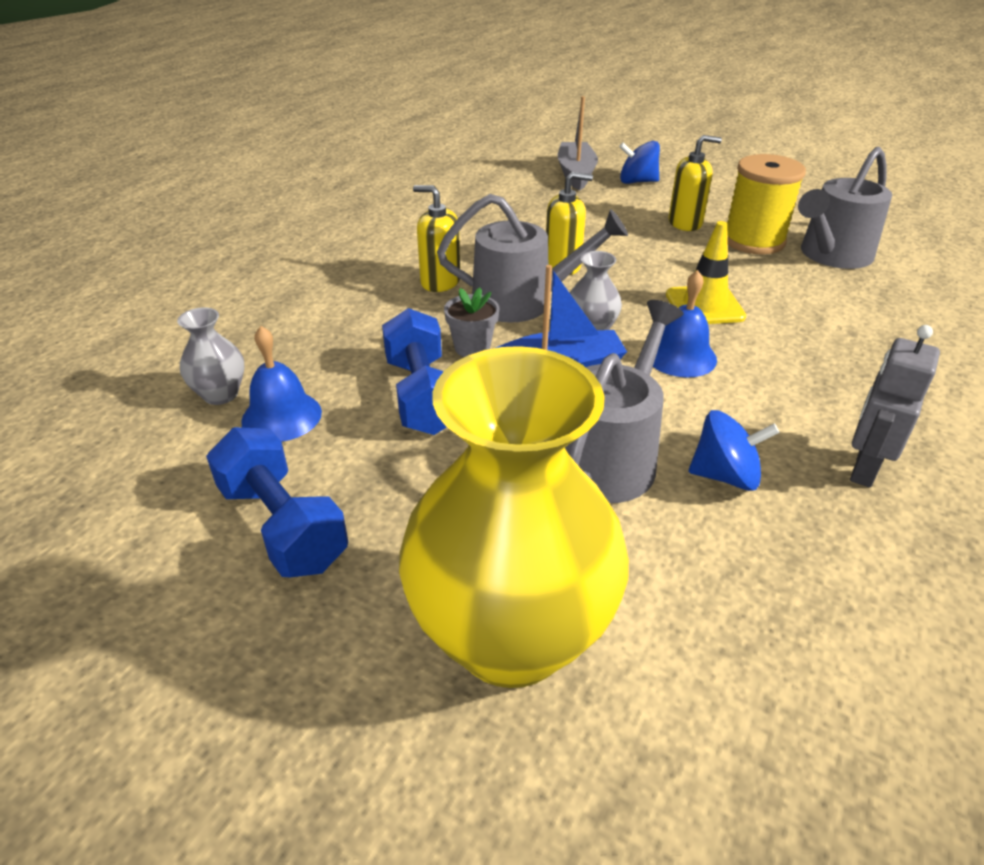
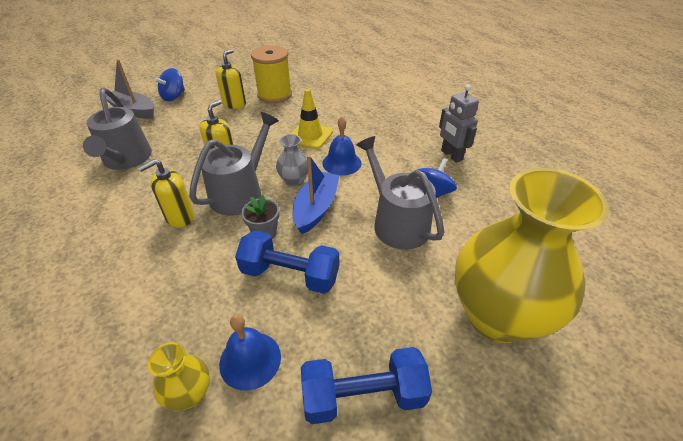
camera: 60 degrees left, 5 degrees up
(220, 394) = (190, 394): grey vase -> yellow vase
(832, 255) = (310, 83): grey watering can -> grey watering can (126, 159)

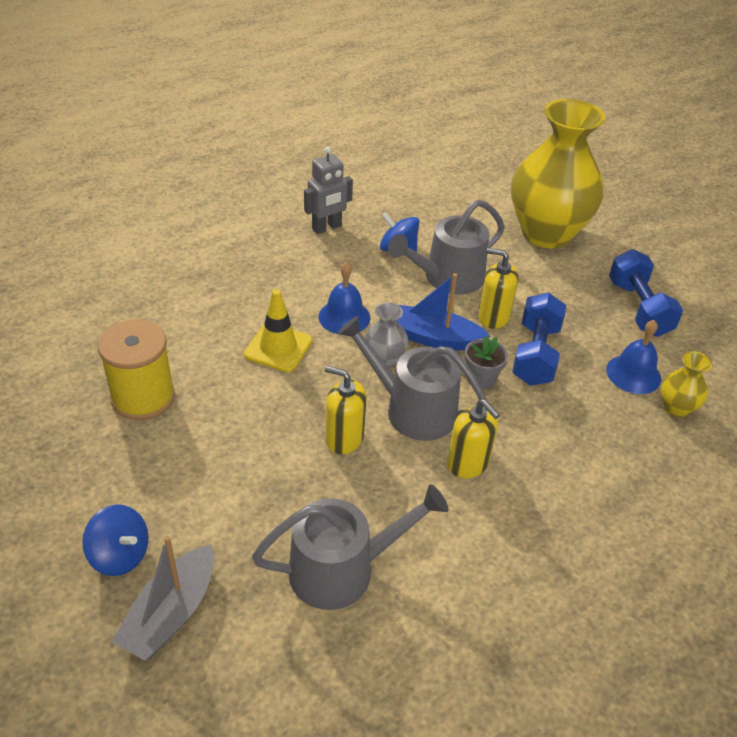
camera: 95 degrees left, 0 degrees up
(234, 104) = (168, 450): yellow soap dispenser -> yellow soap dispenser (493, 317)

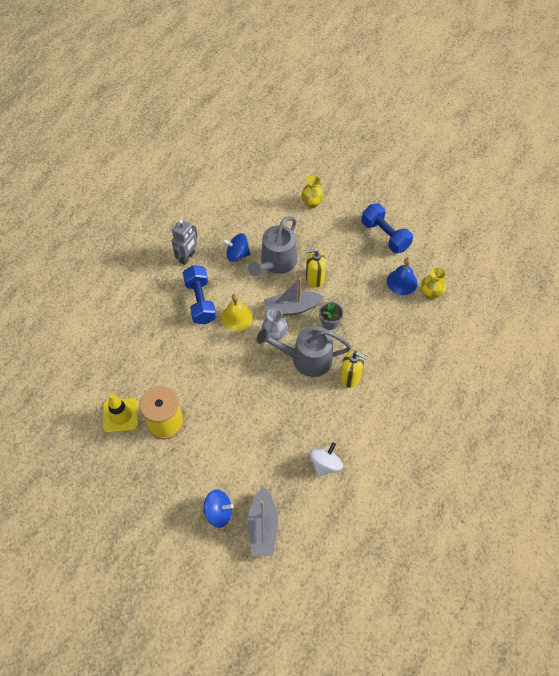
camera: 25 degrees left, 15 degrees up
(278, 348) = (215, 355): yellow traffic cone -> yellow traffic cone (120, 415)
(342, 569) = (325, 464): grey watering can -> white spinning top
(344, 317) = (236, 317): blue bell -> yellow bell
(344, 438) = (283, 393): yellow soap dispenser -> none
(434, 338) = (292, 308): blue boat -> grey boat
(535, 354) = (348, 293): blue dumbbell -> blue dumbbell (200, 302)
(546, 233) = (312, 203): yellow vase -> yellow vase, size x0.41

